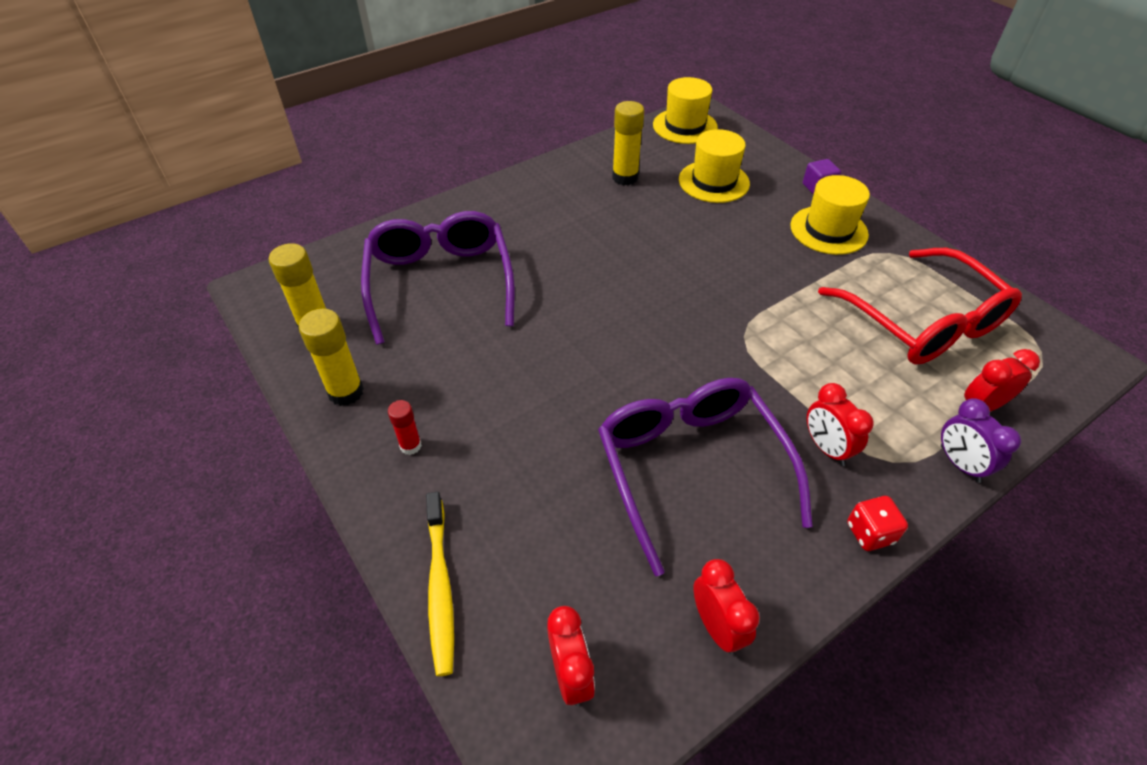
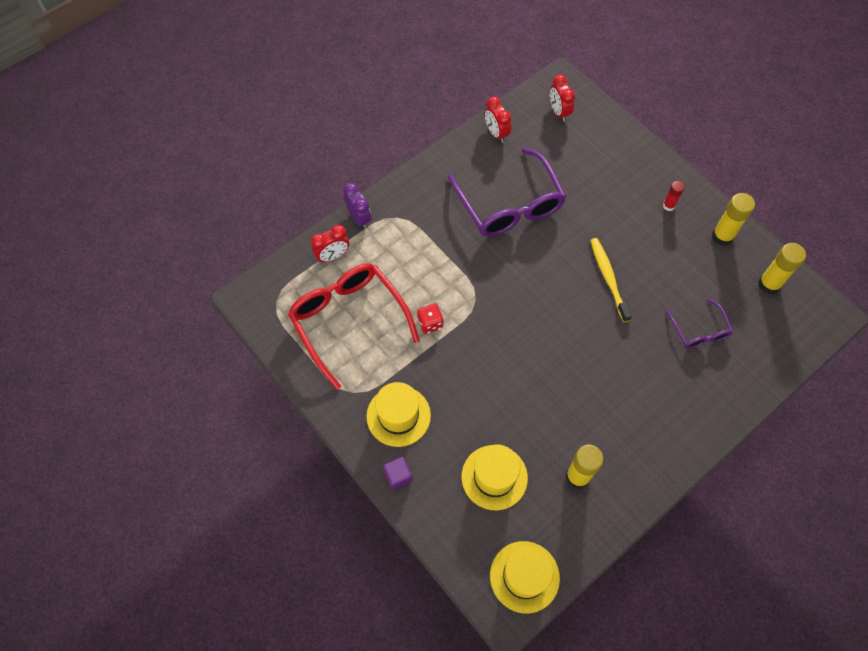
camera: 175 degrees right, 15 degrees up
(440, 282) = (699, 331): purple glasses -> purple glasses, size x0.51
(440, 587) = (626, 139): yellow toothbrush -> yellow toothbrush (608, 278)
(826, 448) = (432, 222): red clock -> none
(870, 533) = (418, 178): red dice -> red dice (430, 323)

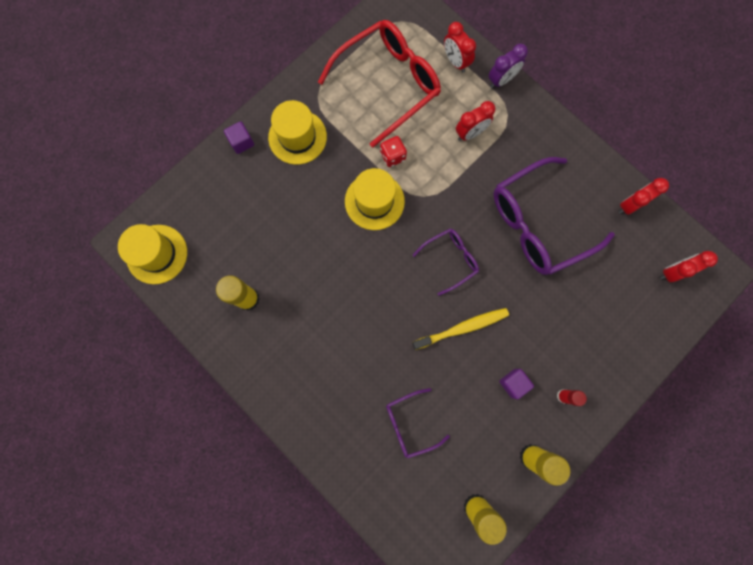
camera: 85 degrees right, 15 degrees up
(412, 251) = (470, 133): none -> red clock
(494, 477) = (244, 224): yellow hat -> yellow hat (374, 201)
(542, 282) = (450, 260): none -> purple glasses
(658, 243) = (513, 383): none -> purple cube

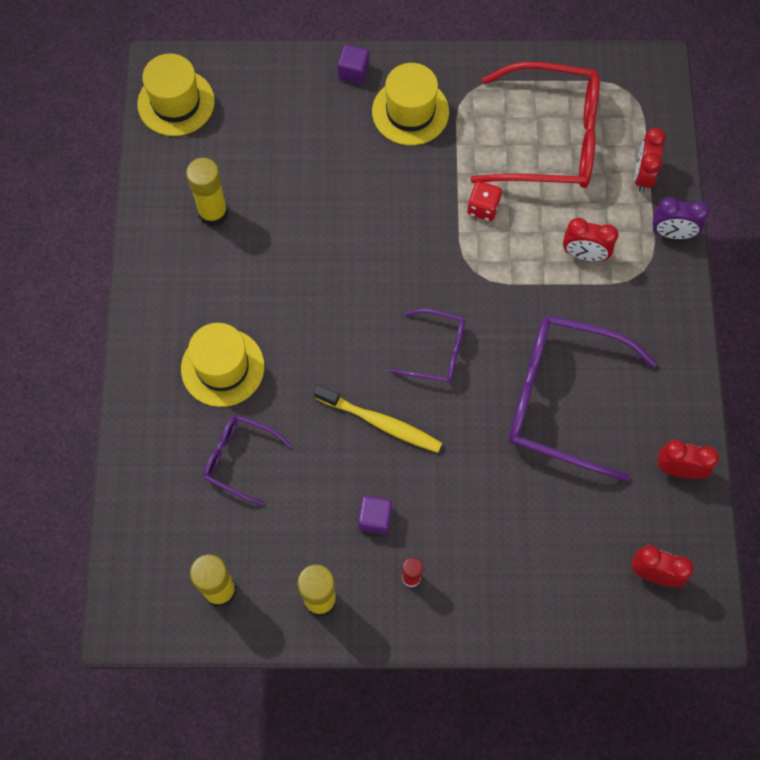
camera: 45 degrees right, 10 degrees down
(374, 201) = (421, 233): yellow hat -> yellow hat (222, 367)

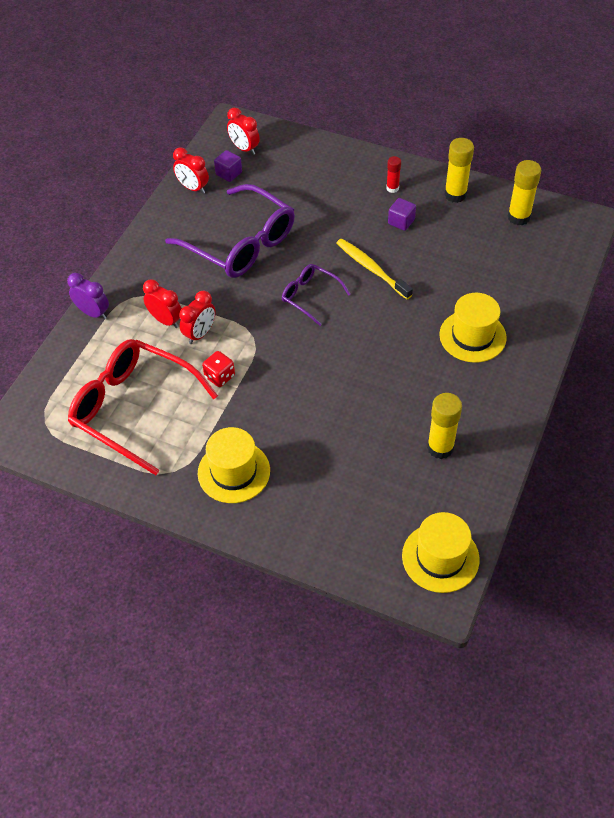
camera: 155 degrees left, 15 degrees down
(239, 459) = (480, 279): purple glasses -> none
(353, 72) = (264, 526): purple cube -> purple cube (229, 173)
(642, 176) = (83, 357): red clock -> red clock (200, 334)

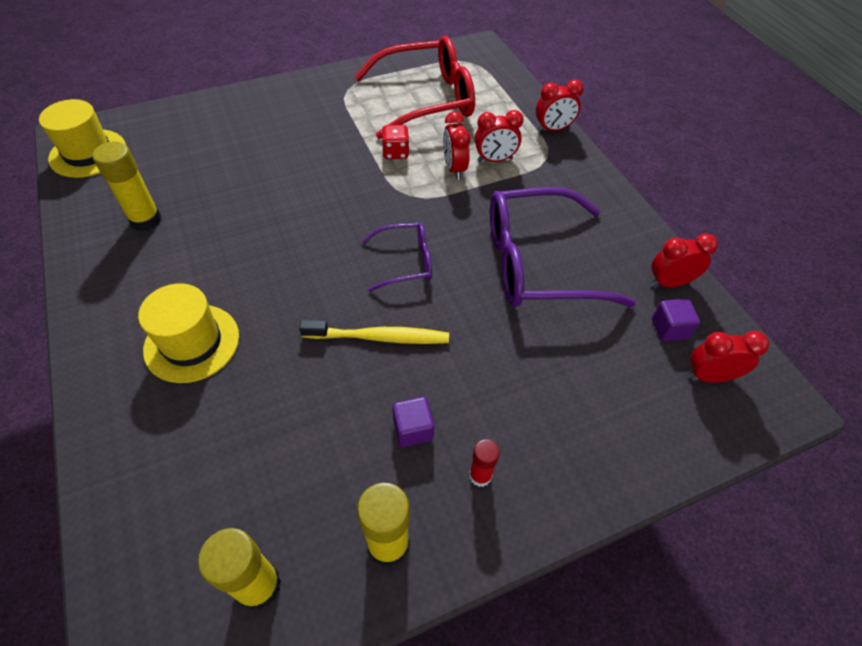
camera: 130 degrees right, 0 degrees up
(93, 313) = (553, 129): purple clock -> red clock
(234, 472) = (305, 110): yellow hat -> none

